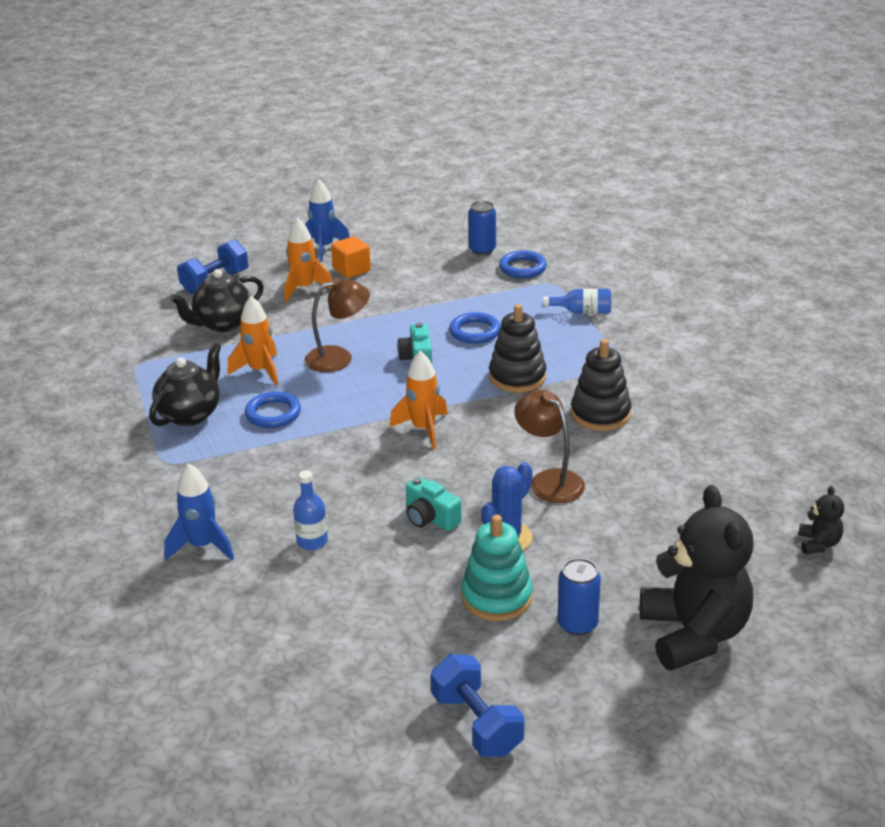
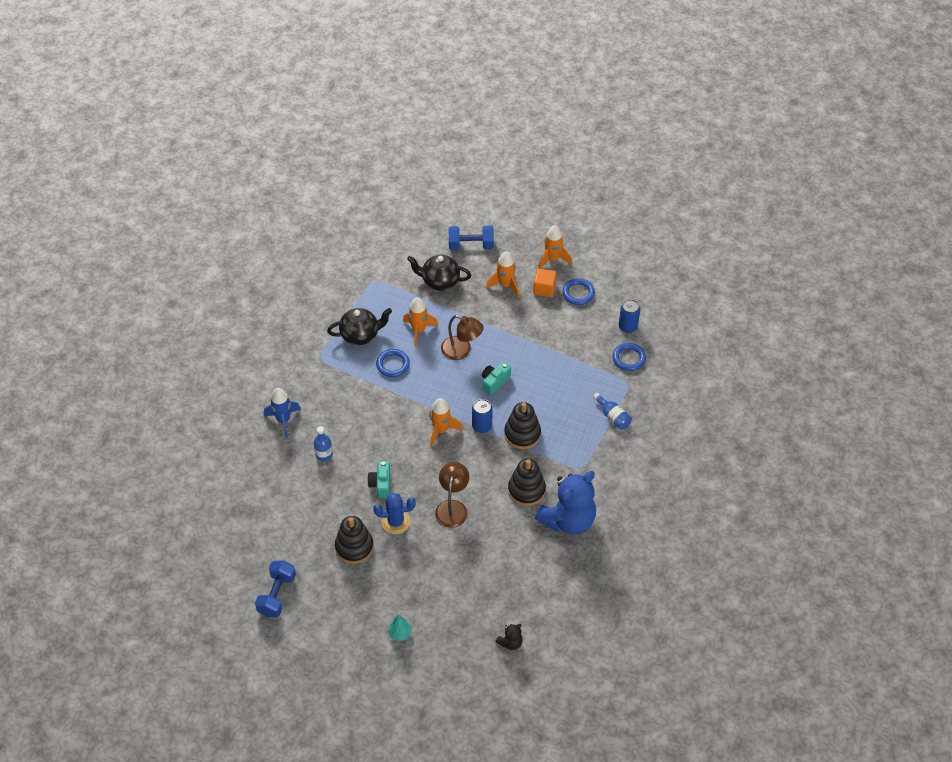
camera: 45 degrees right, 20 degrees up
(324, 247) = (552, 259): blue rocket -> orange rocket
(475, 331) = (543, 386): blue ring -> blue ring (578, 293)
(496, 597) = (354, 547): turquoise stacking toy -> black stacking toy
(577, 624) = (365, 587): blue can -> blue can (482, 426)
(683, 407) = (568, 520): none -> blue teddy bear
(694, 634) = (400, 633): black teddy bear -> turquoise tree

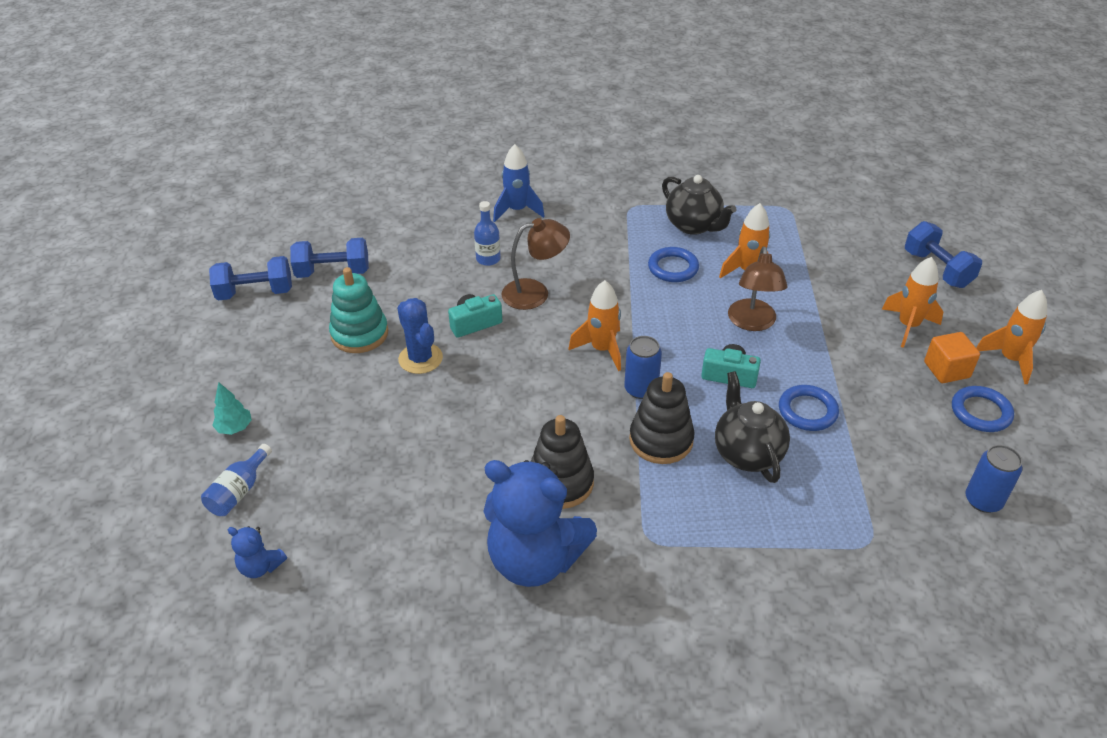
camera: 65 degrees right, 10 degrees down
(283, 545) = (333, 272): none -> blue dumbbell
(354, 547) = (359, 334): black stacking toy -> turquoise stacking toy
(439, 281) = (846, 262): black teapot -> black teapot (747, 453)
(452, 507) = (477, 408): brown lamp -> brown lamp (535, 292)
(510, 642) = (260, 566): black teddy bear -> blue teddy bear
(613, 416) = (784, 547): blue bottle -> blue bottle (239, 491)
(629, 358) = (921, 526): blue ring -> blue ring (807, 411)

